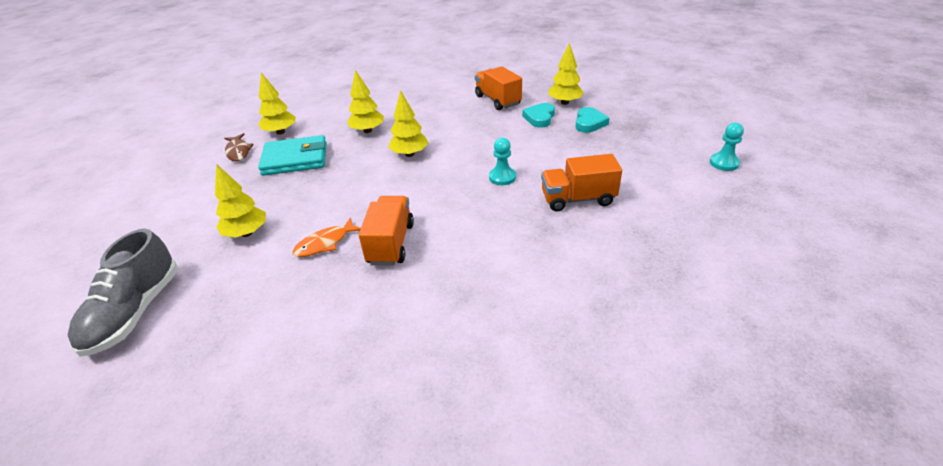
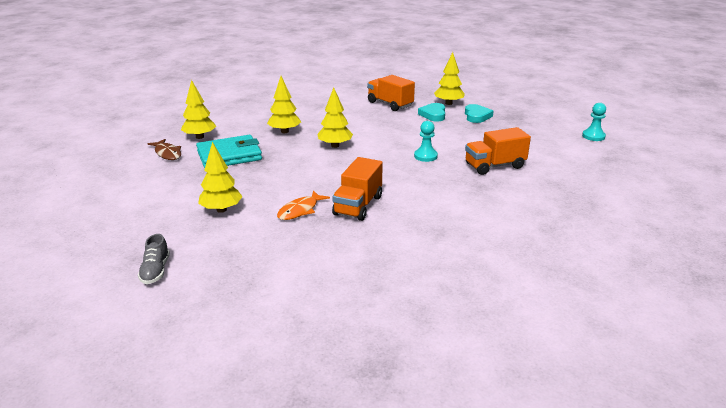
camera: 15 degrees left, 10 degrees down
(135, 312) = (155, 271): grey shoe -> grey shoe, size x0.50
(391, 243) = (358, 206): orange truck -> orange truck turned 150 degrees counterclockwise

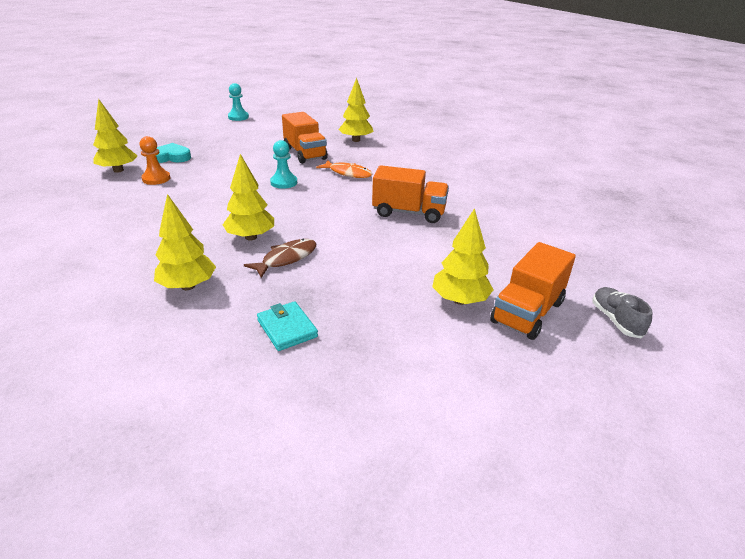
camera: 100 degrees left, 5 degrees up
(155, 271) = (615, 320): grey shoe -> grey shoe turned 90 degrees counterclockwise
(167, 153) = (279, 418): brown fish -> brown fish (286, 259)
(200, 137) = (194, 390): yellow tree -> yellow tree (356, 140)
(229, 155) = (287, 328): turquoise wallet -> turquoise wallet, size x0.54
(300, 210) = (434, 244): orange fish -> orange fish (348, 173)
(390, 104) = (100, 206): orange truck -> orange truck (527, 312)
(433, 115) = (156, 179): turquoise heart -> orange pawn

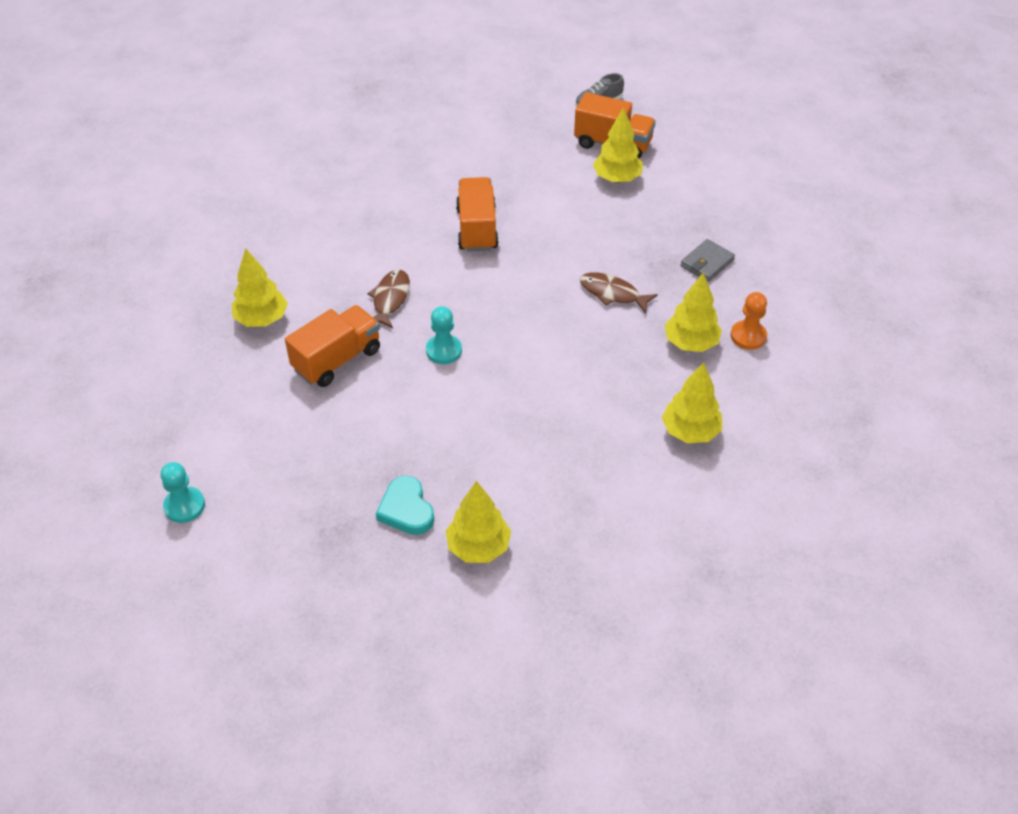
camera: 105 degrees left, 15 degrees up
(156, 179) = (487, 486): orange pawn -> orange pawn (748, 336)
(251, 237) = (587, 332): yellow tree -> yellow tree (690, 431)
(287, 328) = (707, 263): turquoise wallet -> grey wallet
(348, 173) = (390, 299): orange fish -> brown fish

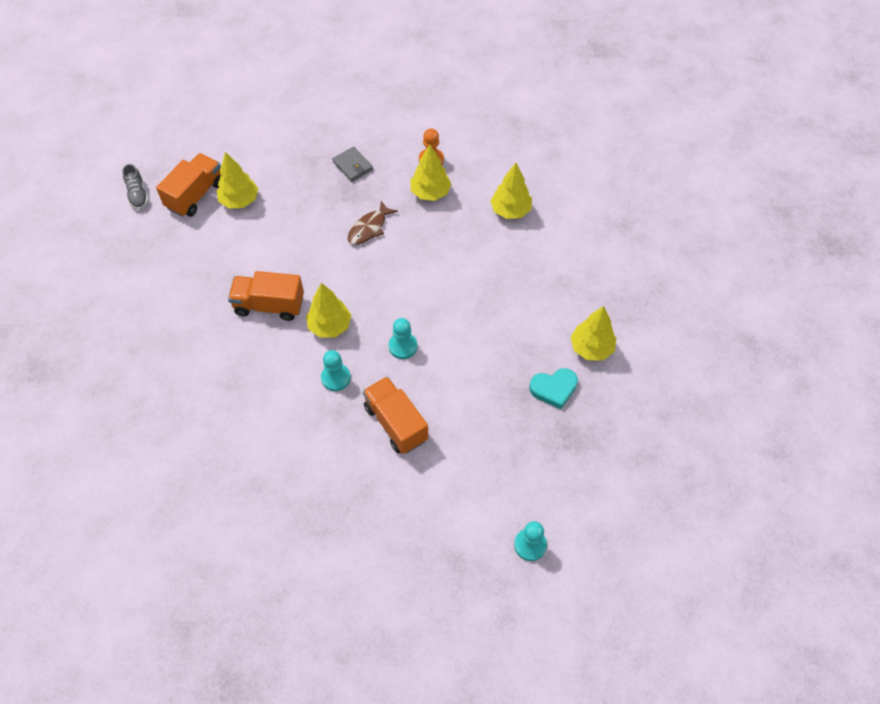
camera: 80 degrees left, 10 degrees up
(261, 319) = (334, 479): yellow tree -> yellow tree (330, 326)
(390, 299) = (336, 378): brown fish -> turquoise pawn

